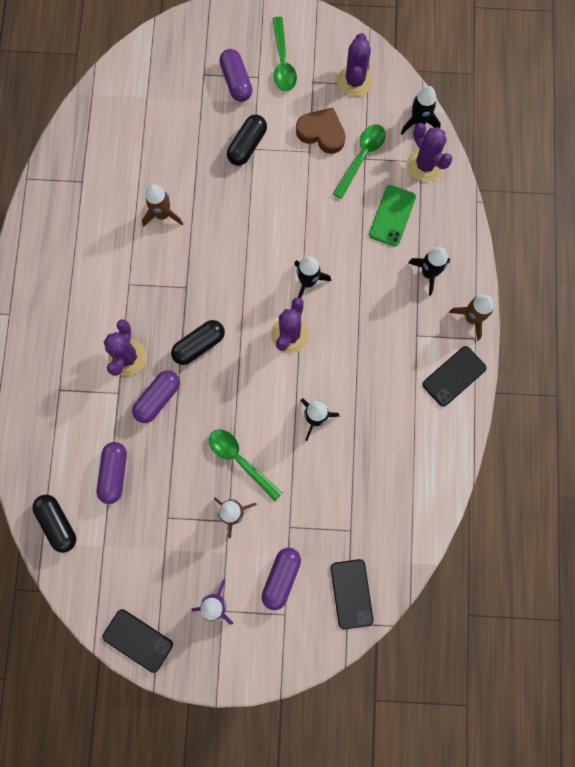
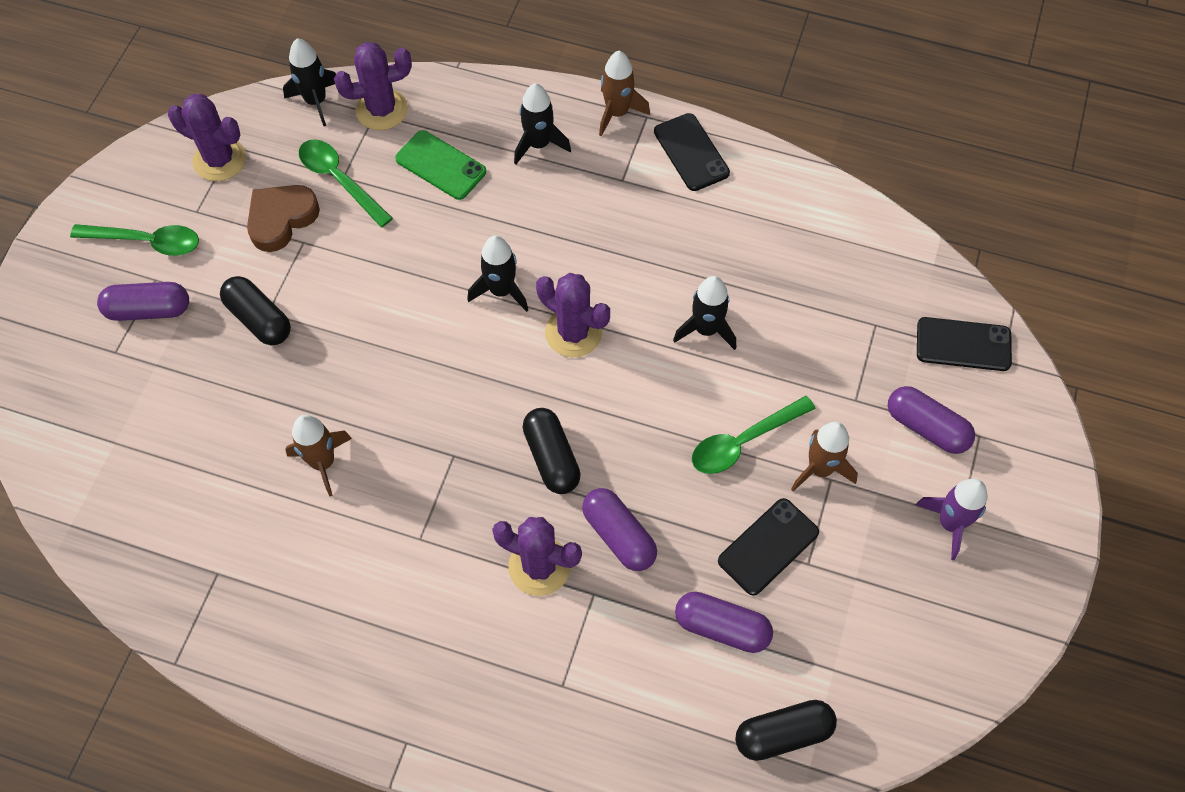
camera: 75 degrees left, 15 degrees down
(138, 640) = (988, 648): black phone -> black phone (768, 546)

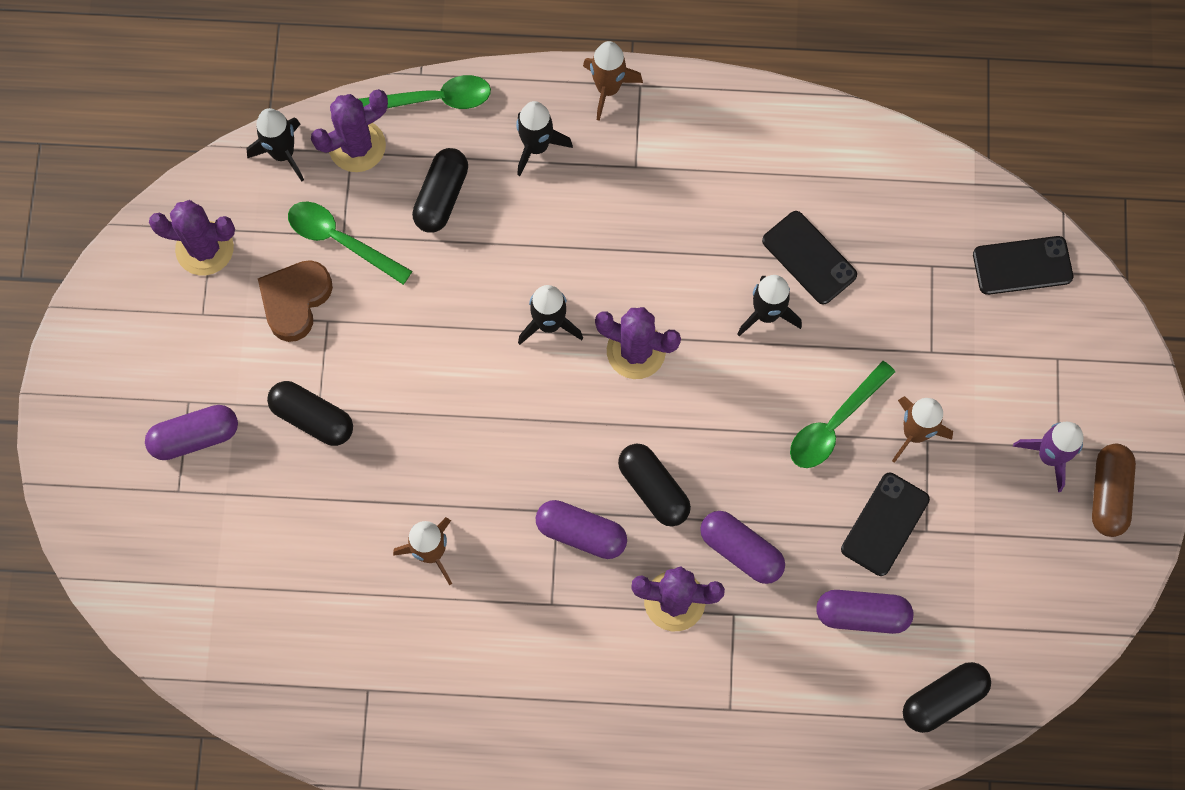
camera: 15 degrees left, 10 degrees up
(146, 242) = (163, 362): green spoon -> green spoon (433, 99)
(440, 165) = (441, 197): green phone -> black capsule
(691, 152) = (698, 116): black phone -> black phone (809, 258)
(926, 427) = (1006, 363): purple capsule -> purple capsule (581, 533)
(1002, 574) = (1108, 494): none -> brown capsule

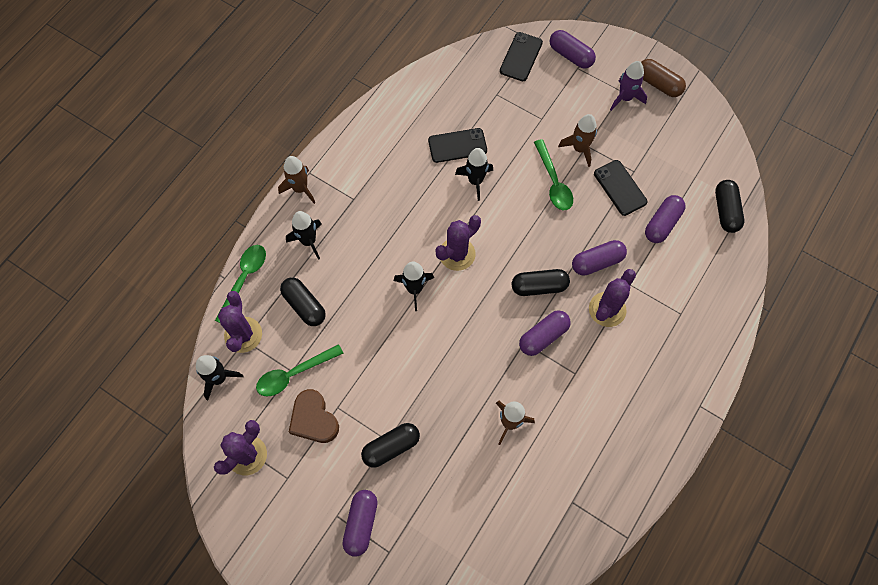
camera: 60 degrees left, 5 degrees down
(1074, 337) = (570, 55): none -> purple capsule

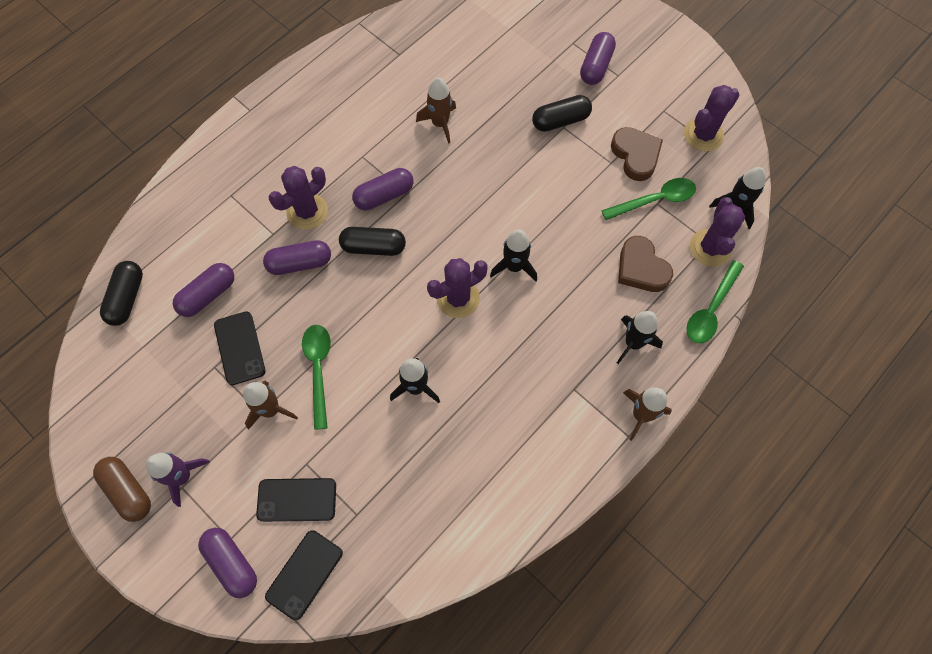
camera: 170 degrees left, 0 degrees up
(304, 305) = (641, 268): black capsule -> brown heart
(457, 145) = (428, 442): black phone -> black phone (297, 499)

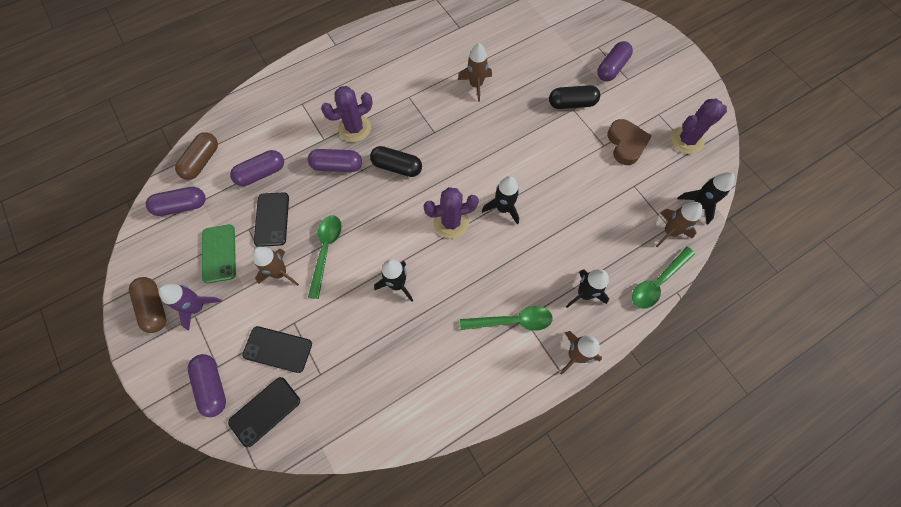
camera: 15 degrees right, 0 degrees up
(127, 298) = (202, 161): black capsule -> brown capsule
(187, 406) = (219, 253): none -> green phone
(384, 195) = (416, 130): purple capsule -> purple capsule (181, 206)
(641, 268) = (607, 234): brown heart -> none
(655, 200) = (632, 183): green spoon -> green spoon (512, 321)
(710, 248) = (669, 232): purple cactus -> brown rocket

